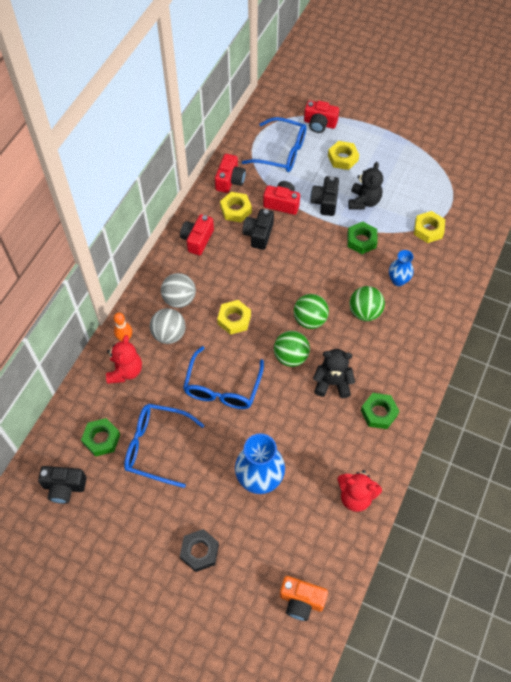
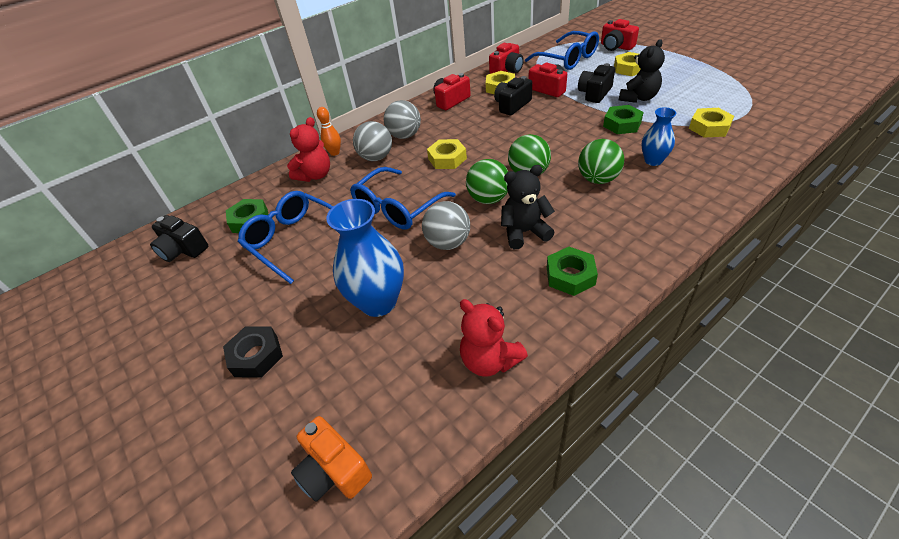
camera: 30 degrees right, 15 degrees down
(281, 410) = (448, 243): none -> grey ball
(332, 383) = (524, 232): black teddy bear -> black teddy bear turned 45 degrees counterclockwise

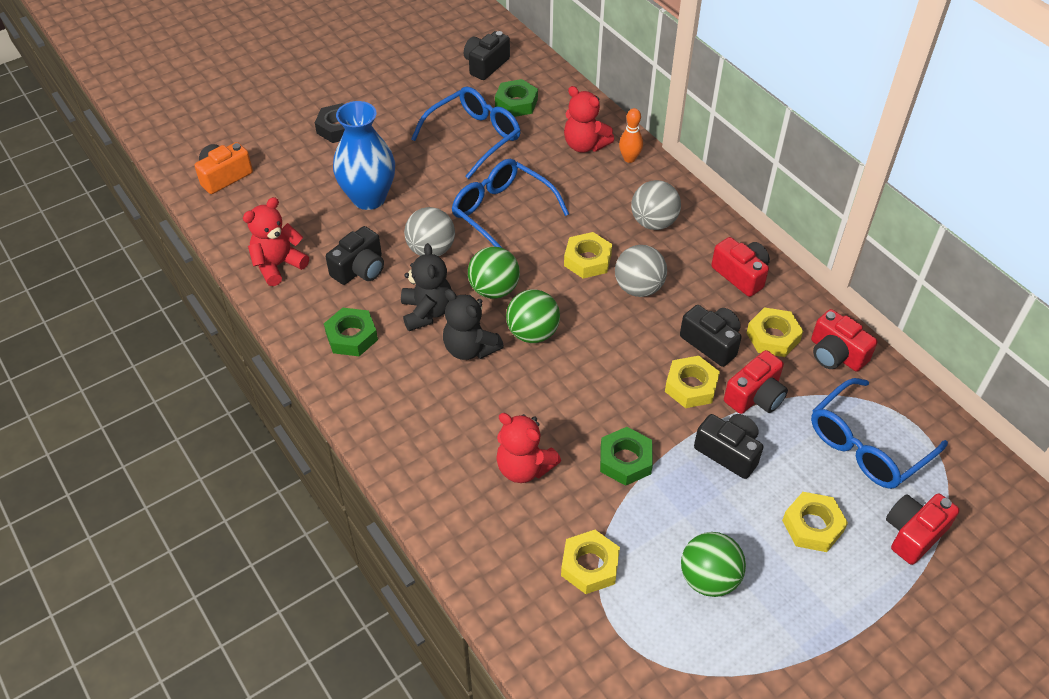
camera: 90 degrees right, 5 degrees up
(376, 157) = (608, 195): grey ball -> grey ball (638, 288)
(482, 288) = (360, 269): none -> black camera
(551, 109) = (691, 386): none -> yellow nut
(598, 179) = (501, 398): green ball -> green ball (709, 578)
(638, 98) = (701, 505): black teddy bear -> black teddy bear (470, 348)
(653, 161) = (524, 467): blue vase -> red teddy bear

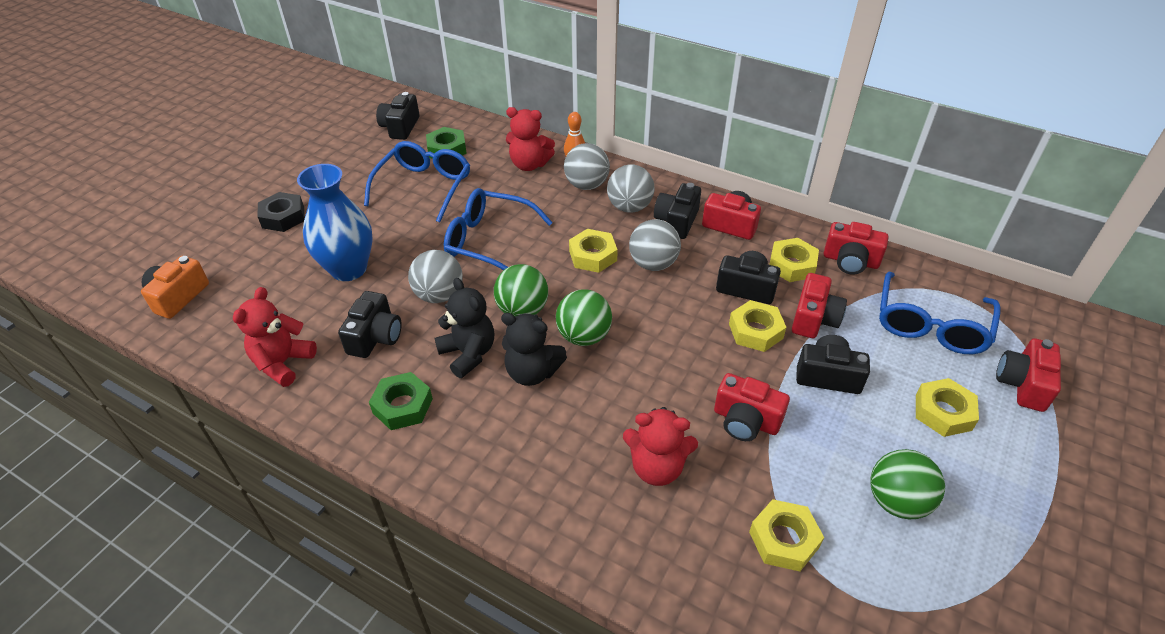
camera: 25 degrees left, 5 degrees down
(625, 460) = (745, 420): green nut -> red camera
(626, 185) = (586, 185): none -> grey ball
(689, 253) = (676, 221): none -> black camera

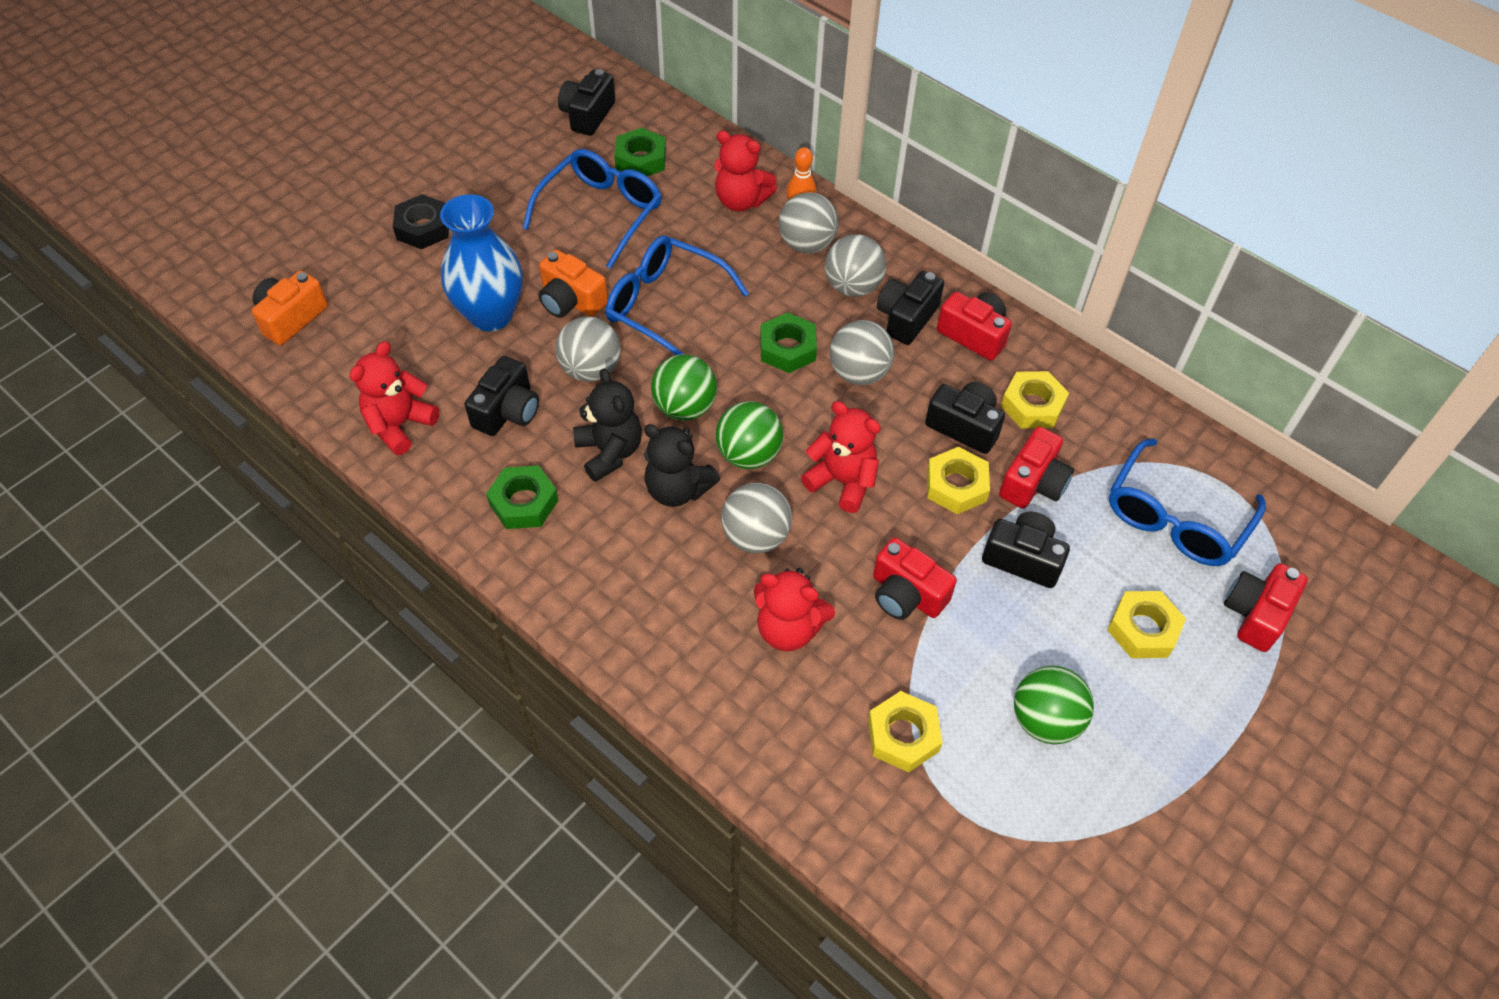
camera: 10 degrees right, 10 degrees up
(412, 249) = (571, 301): none -> orange camera
(593, 256) = (787, 348): yellow nut -> green nut
(607, 398) = (755, 536): none -> grey ball
(665, 343) = (842, 481): none -> red teddy bear
(850, 261) = (1109, 413): red camera -> none

